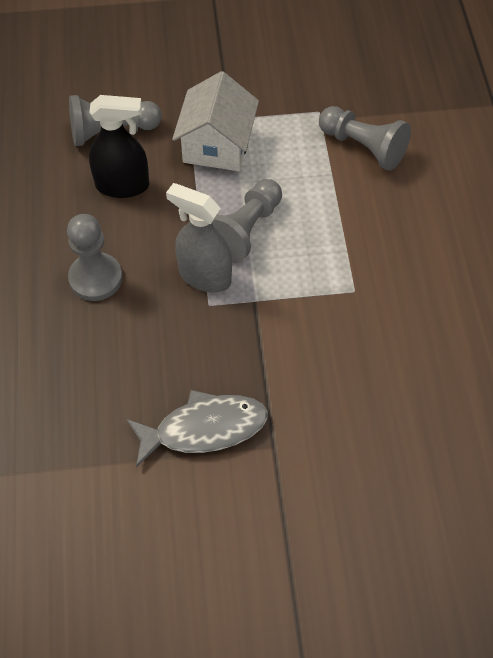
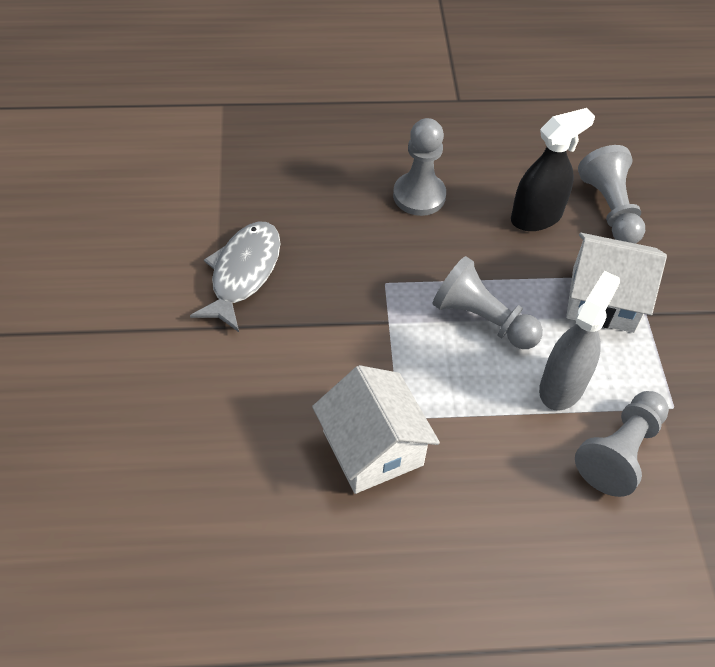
camera: 90 degrees right, 5 degrees down
(123, 185) = (536, 217): black spray bottle -> black spray bottle turned 120 degrees counterclockwise
(204, 276) = (421, 280): grey spray bottle -> grey spray bottle (562, 386)
(204, 429) = (243, 273): grey fish -> grey fish turned 150 degrees counterclockwise
(386, 309) = (373, 448): none -> white house

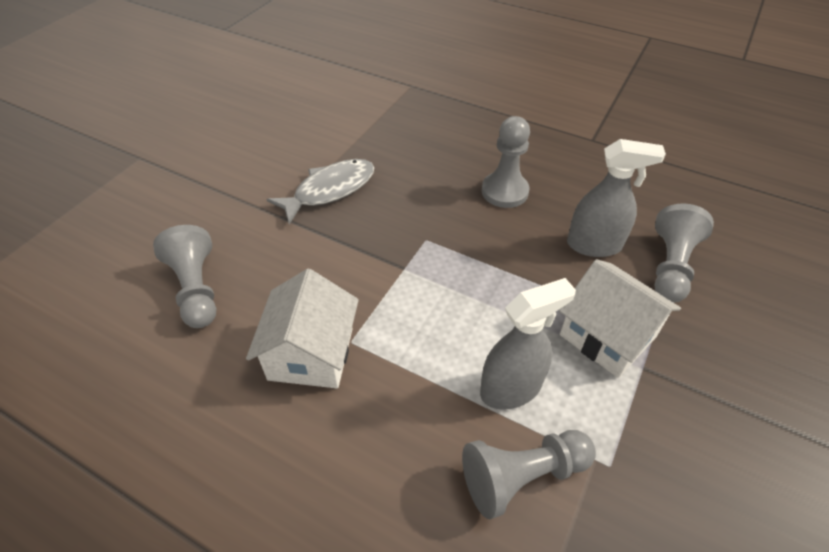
camera: 35 degrees right, 5 degrees down
(482, 319) = (482, 301): grey pawn -> grey pawn (196, 289)
(536, 217) = (594, 245): black spray bottle -> grey spray bottle

